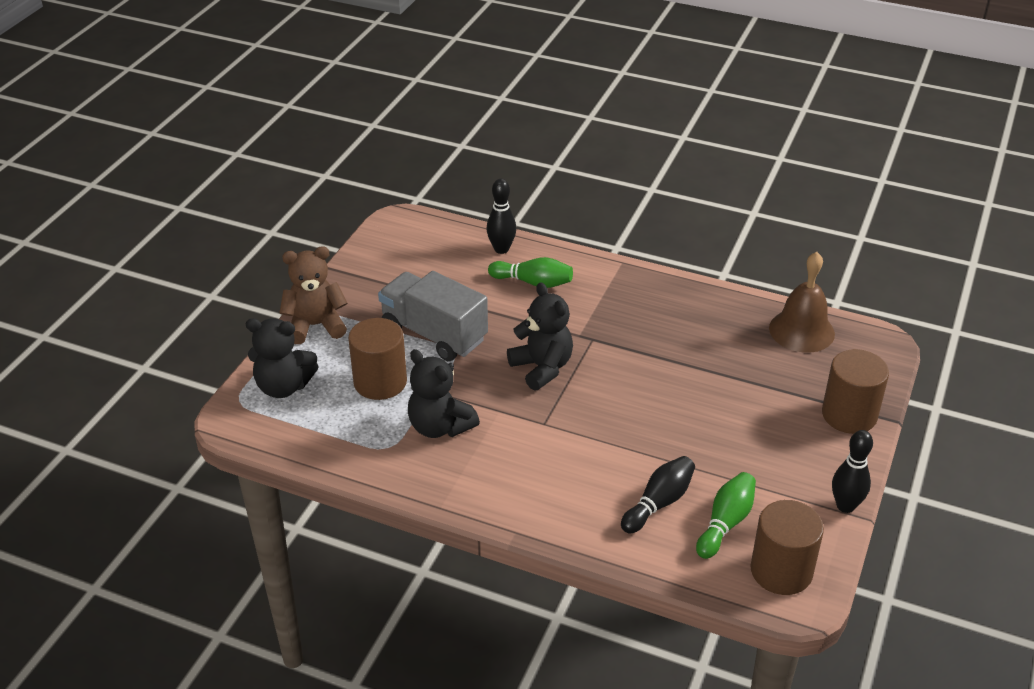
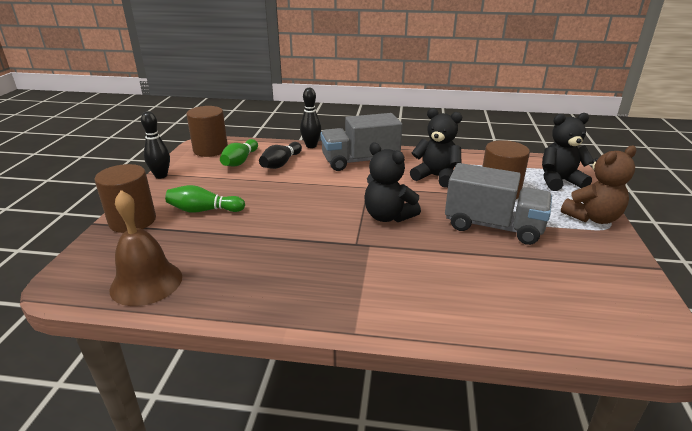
camera: 165 degrees right, 10 degrees down
(501, 249) = (507, 323): black bowling pin -> black bowling pin (311, 146)
(531, 485) = (360, 161): none -> grey truck
(533, 282) = (442, 287): green bowling pin -> green bowling pin (204, 210)

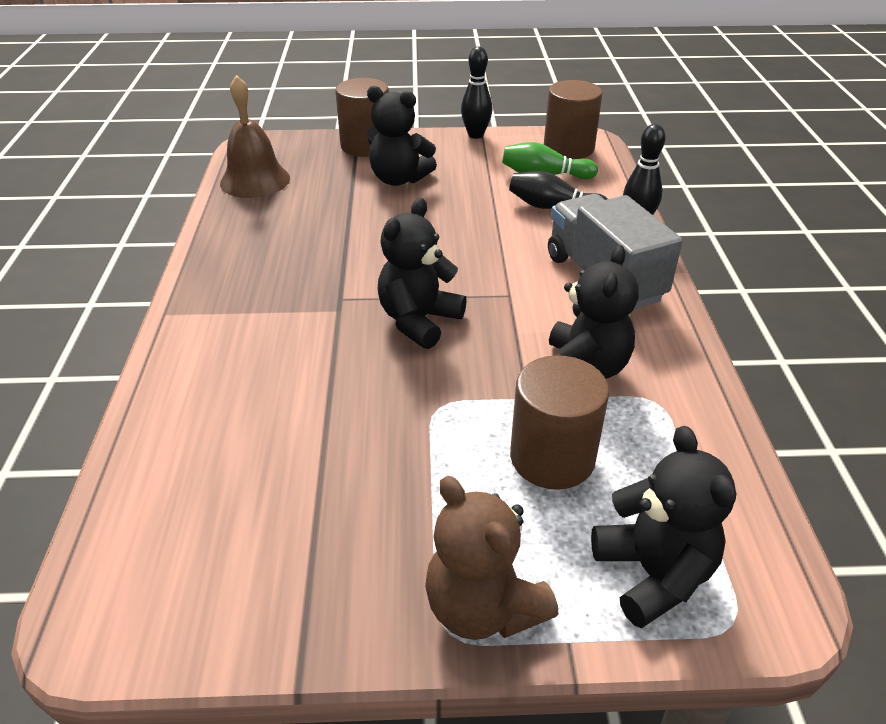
camera: 80 degrees right, 10 degrees up
(204, 210) = (399, 179): green bowling pin -> black teddy bear
(493, 226) = (414, 440): grey truck -> none

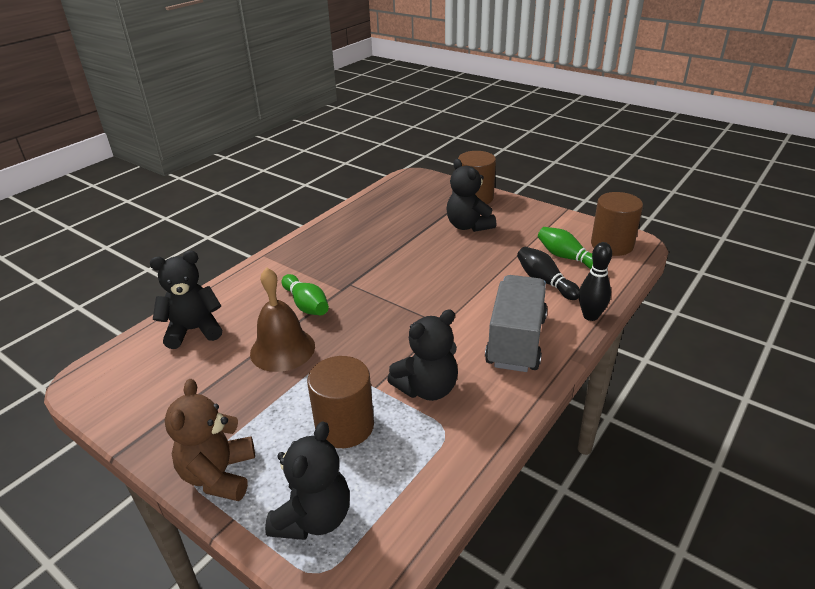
camera: 40 degrees right, 5 degrees down
(255, 180) = (388, 198): brown bell -> brown bell (282, 349)
(316, 348) = (306, 305): none -> green bowling pin
(419, 321) = (373, 315): black teddy bear -> black teddy bear (194, 330)
(475, 135) = (555, 213): black bowling pin -> none

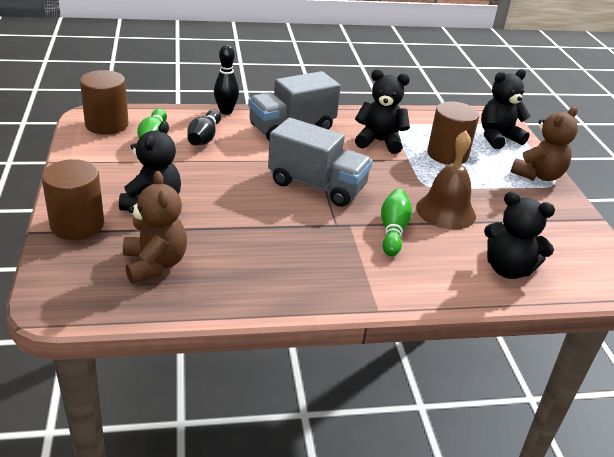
camera: 140 degrees left, 0 degrees up
(405, 302) = (317, 185): none -> grey truck
(406, 207) = (155, 264): none -> brown teddy bear

